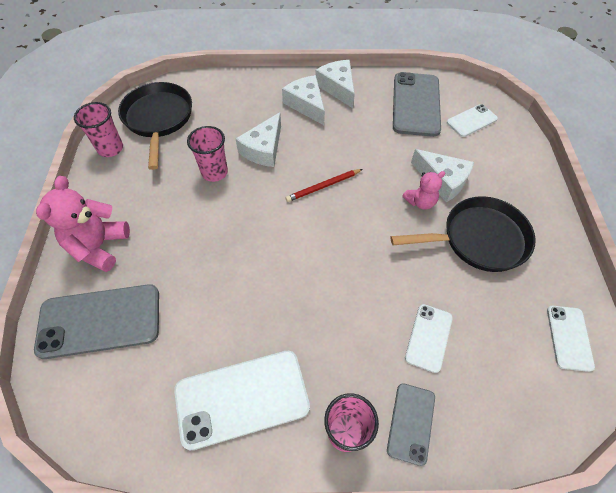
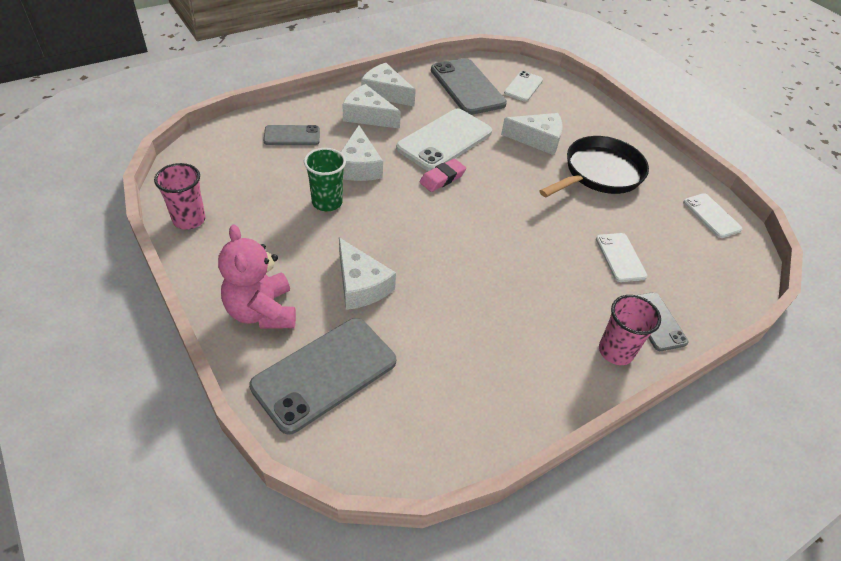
camera: 35 degrees left, 10 degrees down
(158, 119) = (221, 175): black pan -> none
(183, 257) = (361, 285): none -> white cheese
(214, 172) = (327, 202): pink cup -> green cup
(233, 103) = (292, 136): none -> grey phone
(242, 398) = (515, 369): white phone -> white phone (444, 140)
(323, 186) = (442, 178): red pencil -> pink eraser
(420, 202) = (533, 162): pink teddy bear -> none

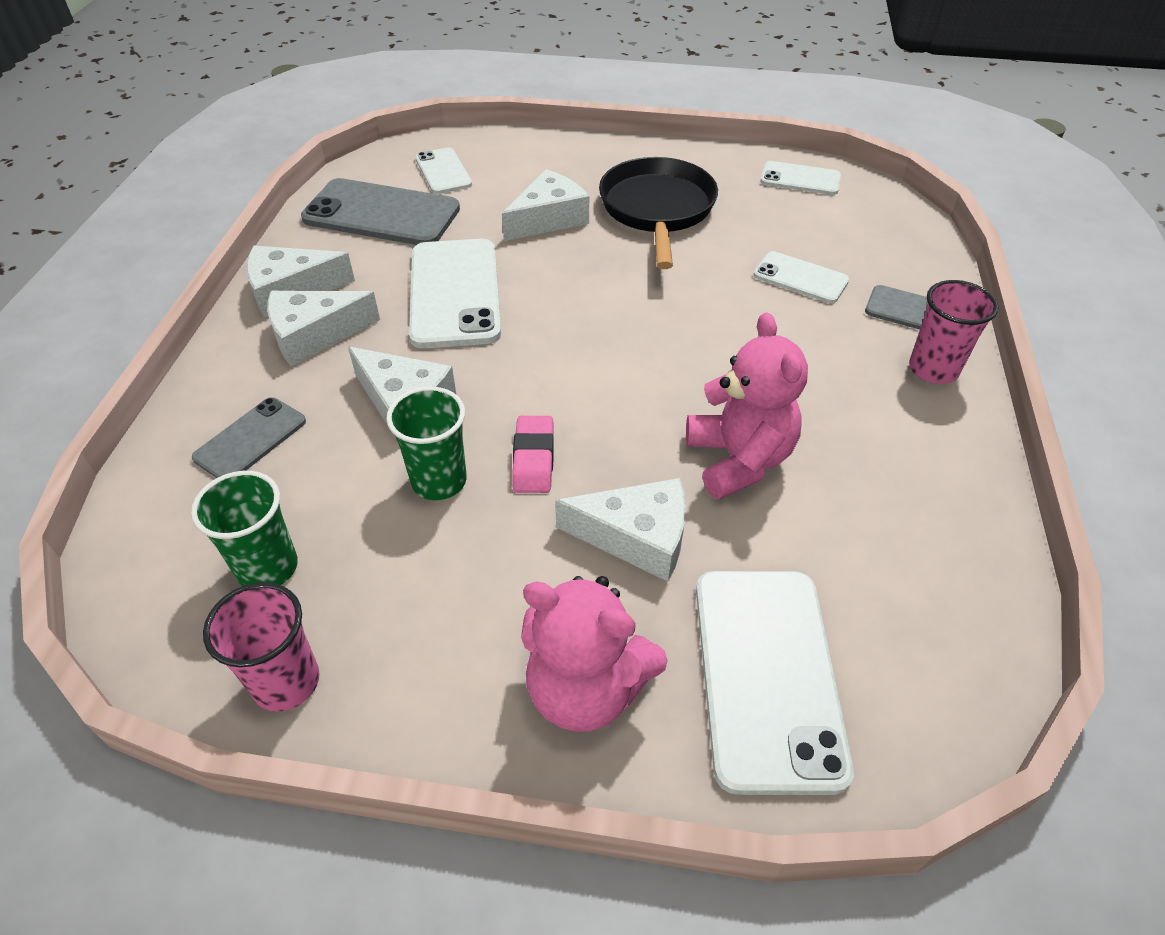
camera: 45 degrees left, 0 degrees up
(235, 181) = (267, 568): none -> green cup
(325, 373) = (767, 675): grey phone -> white phone
(442, 178) = (522, 338): pink eraser -> pink eraser (533, 459)
(449, 298) = (739, 459): none -> pink teddy bear

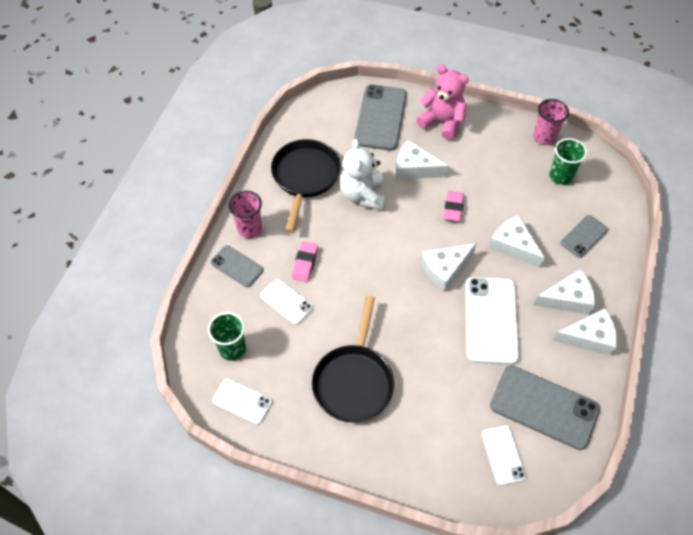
camera: 170 degrees left, 10 degrees up
(439, 481) = (495, 203): green cup -> green cup (232, 349)
(548, 219) = (429, 383): white cheese -> white cheese (445, 269)
(739, 459) = (363, 195): pink teddy bear -> white teddy bear
(767, 675) = (380, 117): white phone -> grey phone
(798, 330) = (305, 263): none -> pink eraser
(883, 480) = (305, 177): none -> black pan

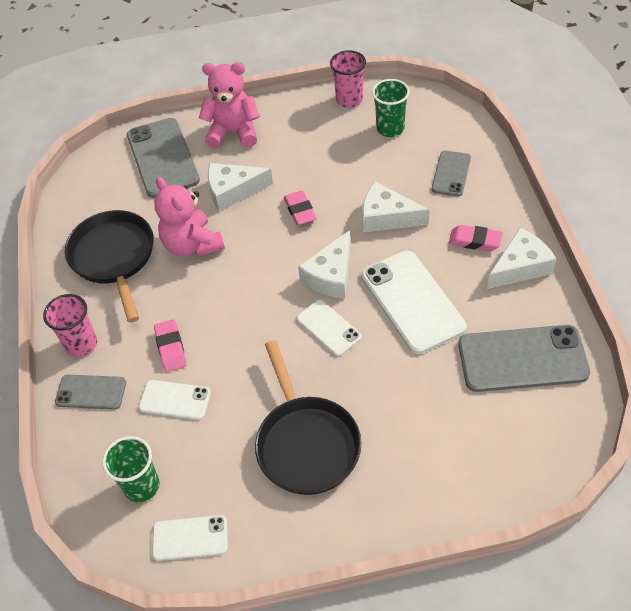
camera: 25 degrees left, 5 degrees down
(363, 195) = (192, 245): white teddy bear -> pink teddy bear
(503, 455) = (514, 430): white phone -> white phone (328, 328)
(567, 298) = (475, 241): white cheese -> pink eraser

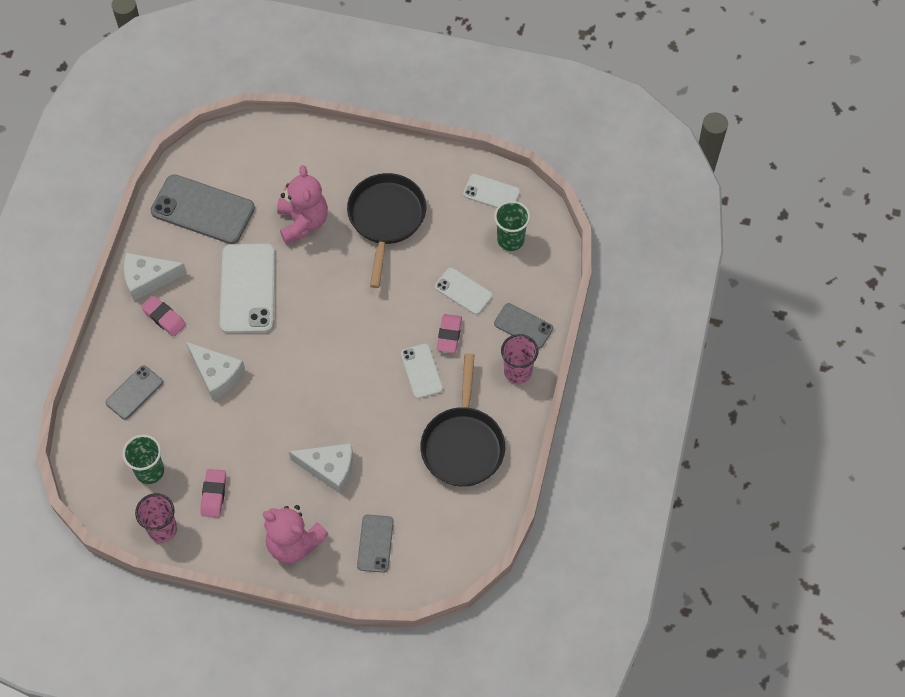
camera: 160 degrees left, 10 degrees up
(162, 158) = (375, 543): grey phone -> grey phone, size x0.55
(192, 245) = (391, 426): pink teddy bear -> pink teddy bear (303, 222)
(300, 211) = (283, 417): pink eraser -> pink eraser (214, 494)
(328, 328) = (322, 296): white phone -> white phone (421, 371)
(331, 275) = (294, 340): white cheese -> none

